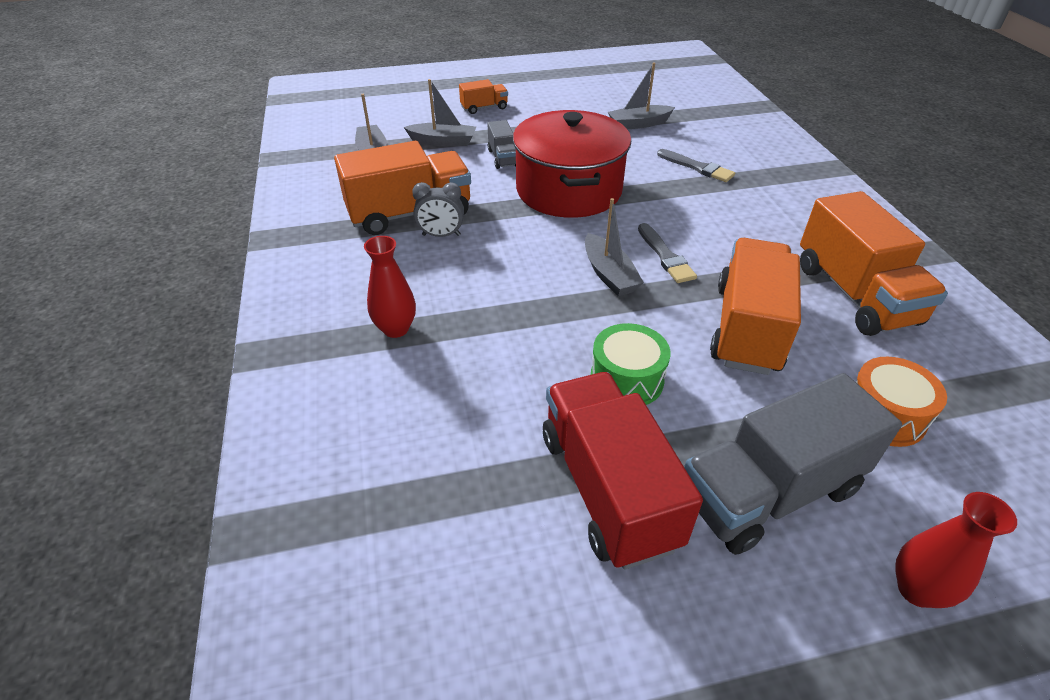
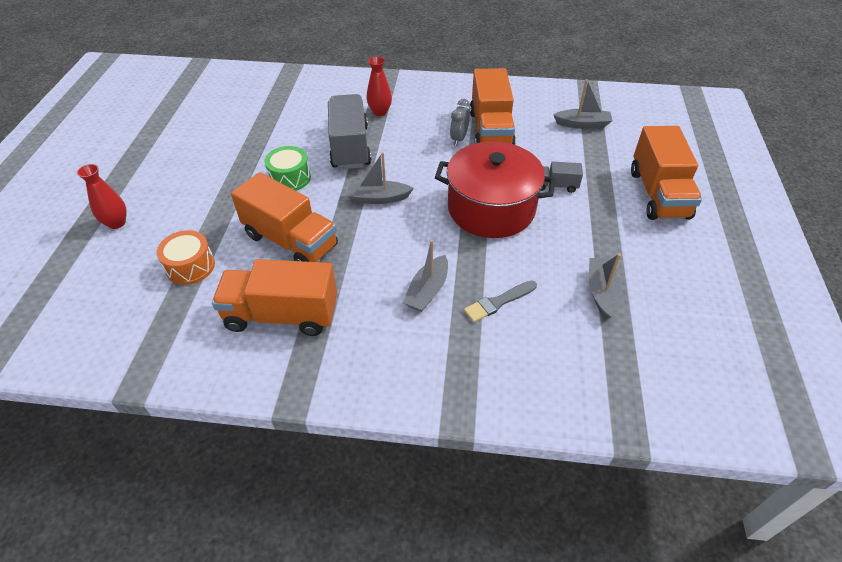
camera: 110 degrees right, 5 degrees up
(443, 142) = (593, 159): grey boat -> grey boat (427, 290)
(484, 108) = (658, 194): orange truck -> orange truck, size x2.08
(608, 489) = (236, 153): red truck -> none
(665, 256) = (382, 231): grey brush -> none
(769, 492) = (192, 200): grey truck -> grey truck (350, 147)

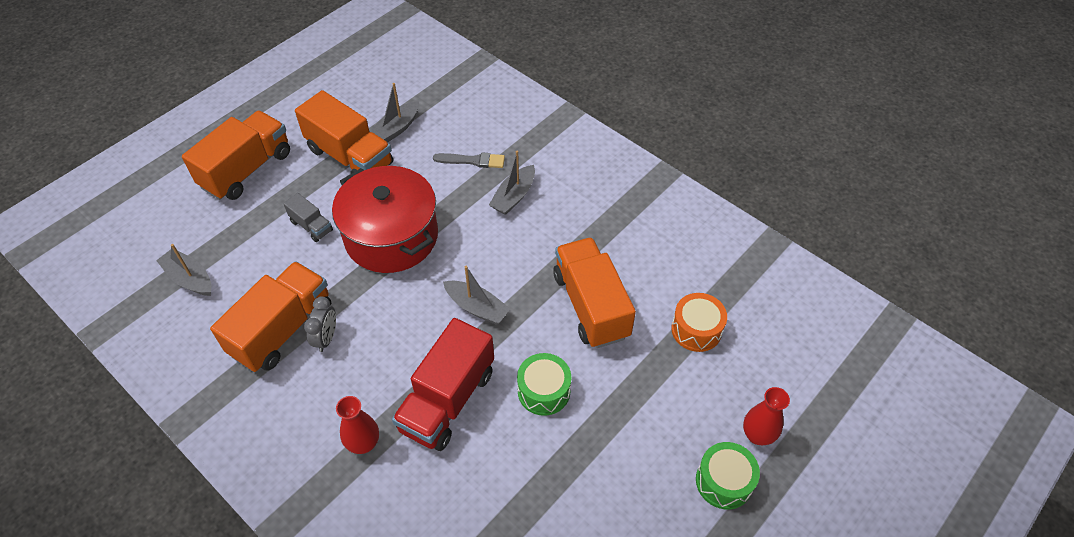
camera: 145 degrees left, 5 degrees up
(136, 189) = (724, 481): none -> green drum
(282, 315) = (638, 238): orange truck -> orange truck (350, 157)
(350, 147) = (447, 400): grey truck -> red truck
(427, 290) = (514, 196): grey boat -> grey boat turned 150 degrees clockwise
(459, 139) = (326, 338): grey clock -> grey clock turned 45 degrees counterclockwise

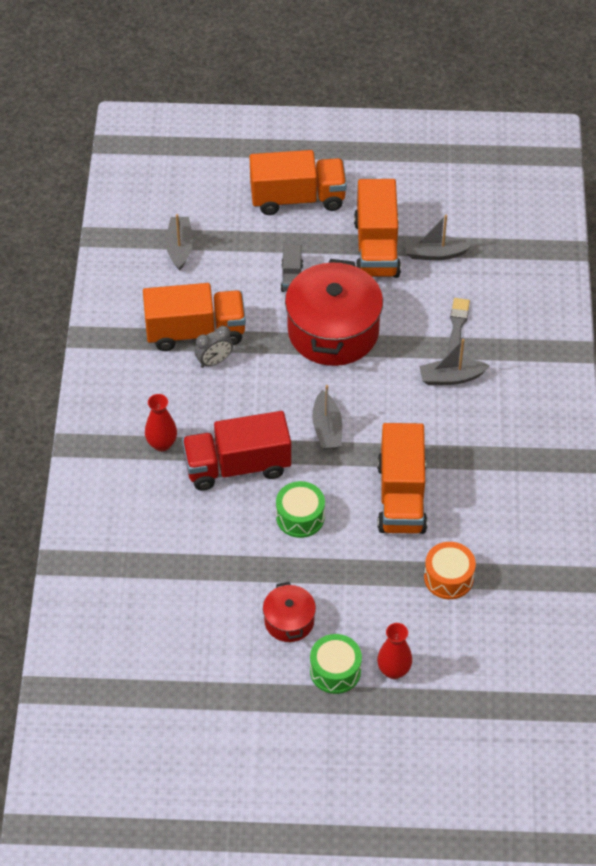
camera: 50 degrees right, 0 degrees up
(472, 161) = (457, 326): grey brush -> grey brush turned 135 degrees counterclockwise
(591, 305) = (401, 497): orange truck -> orange truck turned 150 degrees clockwise
(642, 480) = (289, 621): none -> red pot

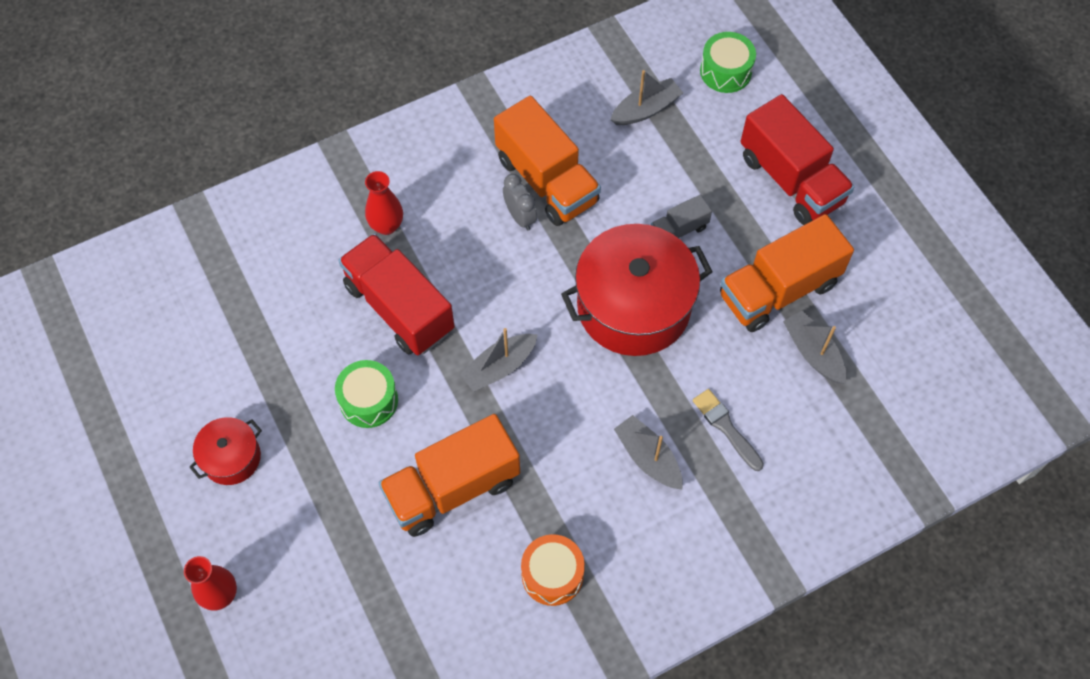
camera: 60 degrees right, 10 degrees up
(214, 361) = (520, 217): grey clock -> grey clock turned 150 degrees counterclockwise
(297, 198) = (791, 179): orange truck -> red truck
(335, 671) = (191, 535): green drum -> green drum (725, 71)
(448, 578) = (371, 592): orange drum -> orange drum (552, 575)
(457, 326) = (726, 427): grey brush -> grey brush turned 105 degrees counterclockwise

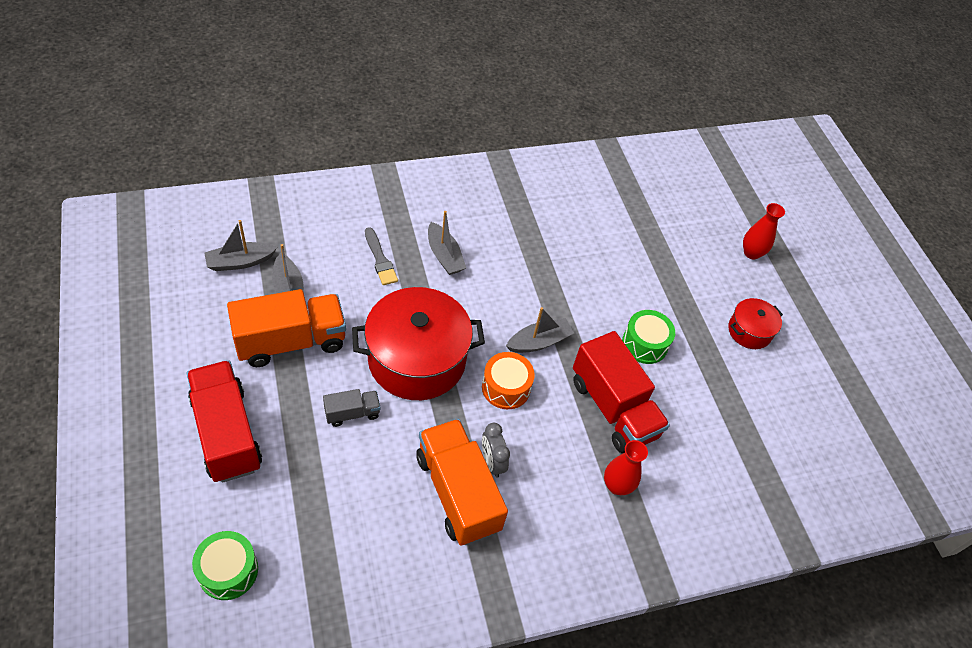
camera: 175 degrees left, 10 degrees down
(452, 488) = (589, 273): orange truck -> none
(552, 575) = (531, 210): orange drum -> orange drum (506, 387)
(646, 109) = (333, 546): grey boat -> grey boat (240, 262)

